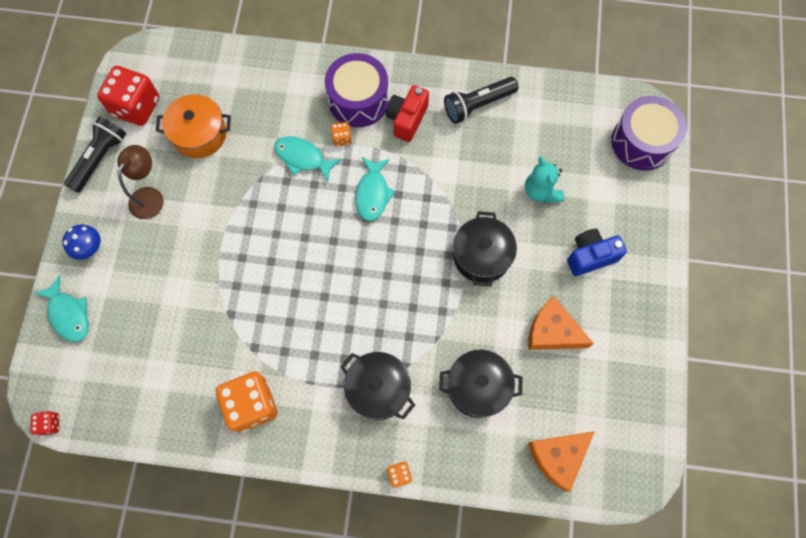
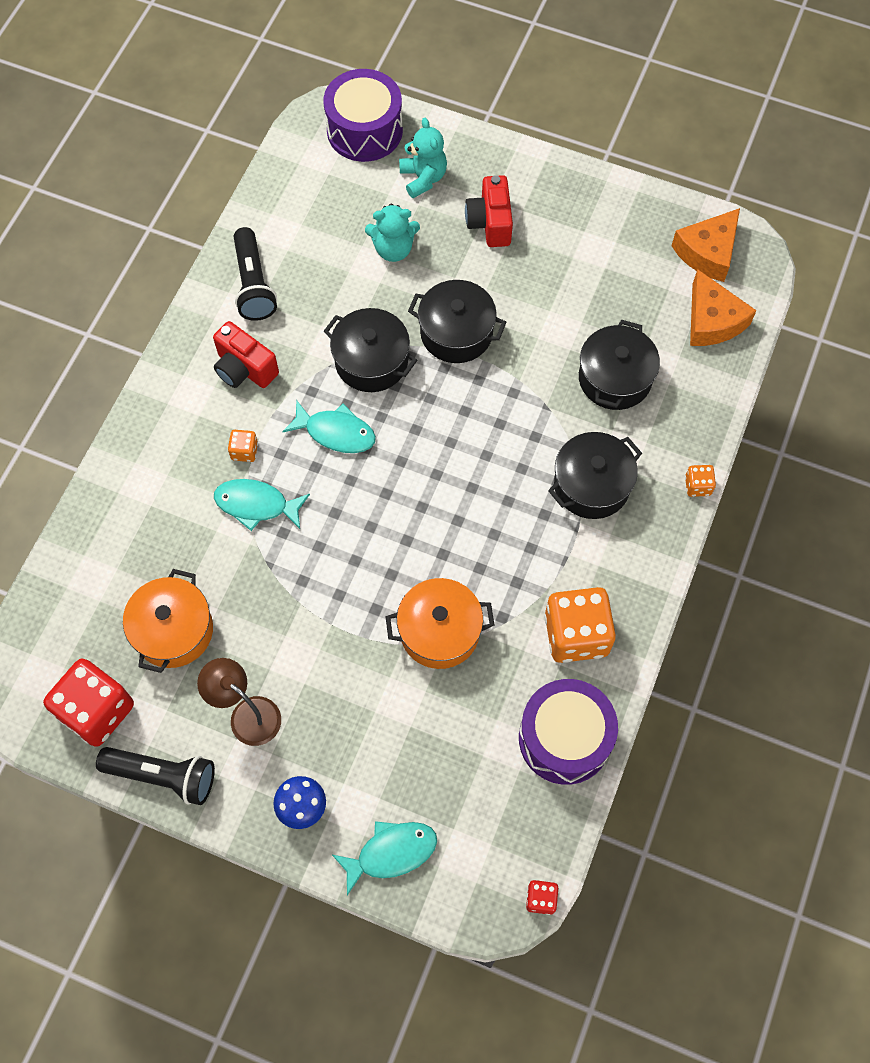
camera: 75 degrees left, 5 degrees down
(99, 158) = (163, 776): black flashlight -> black flashlight turned 150 degrees clockwise
(234, 305) = (439, 631): none -> orange pot
(303, 158) = (256, 505): turquoise fish -> turquoise fish turned 60 degrees clockwise
(358, 100) = (195, 419): purple drum -> purple drum (564, 738)
(438, 202) = (371, 361): none -> black pot
(552, 331) = (569, 286): orange cheese -> orange cheese (708, 252)
(590, 256) = (490, 223): blue camera -> red camera
(614, 196) = (423, 178): none -> turquoise teddy bear

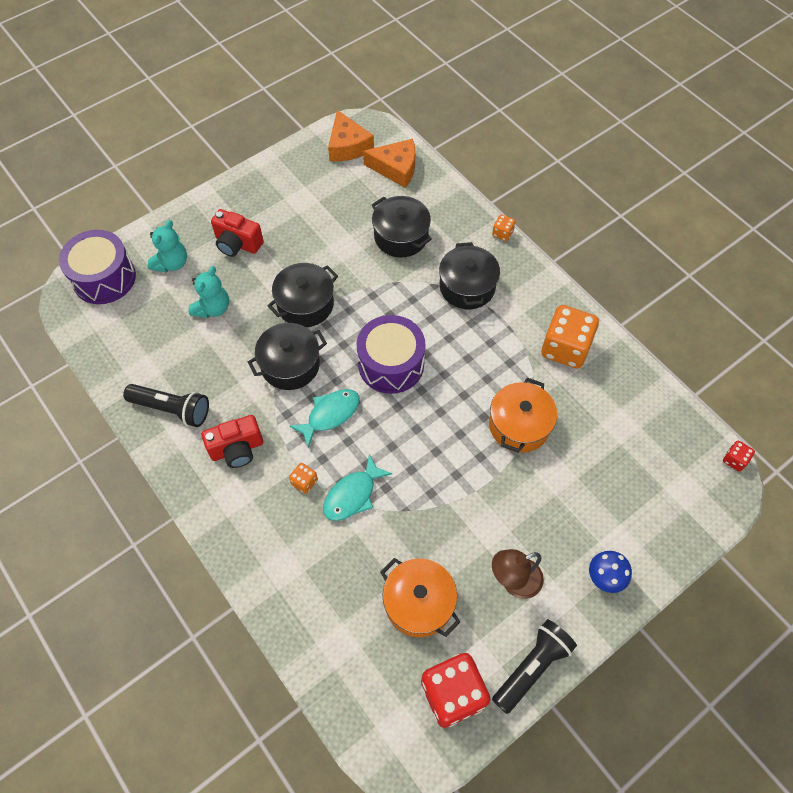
camera: 60 degrees left, 5 degrees down
(391, 853) = (663, 535): turquoise fish -> none
(423, 178) = (172, 263): turquoise teddy bear -> turquoise teddy bear turned 105 degrees clockwise
(564, 738) = (632, 391): purple drum -> purple drum (391, 364)

